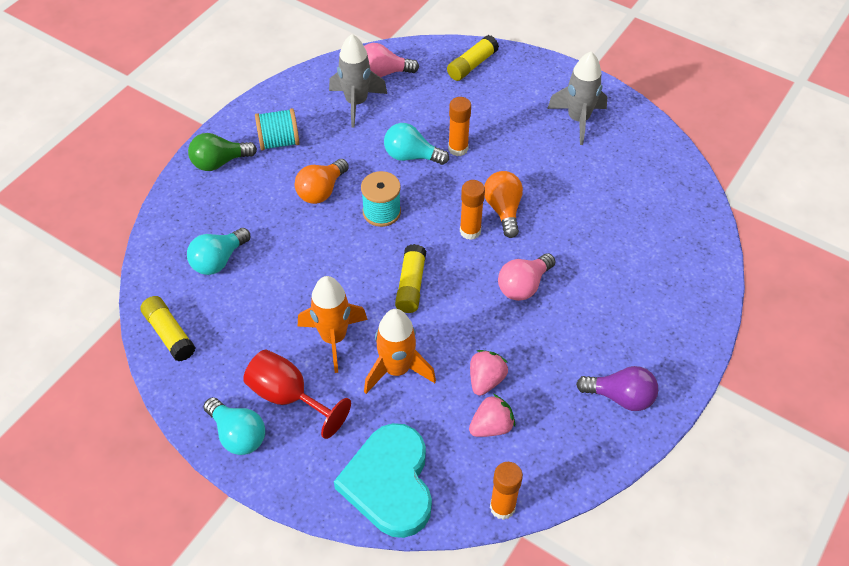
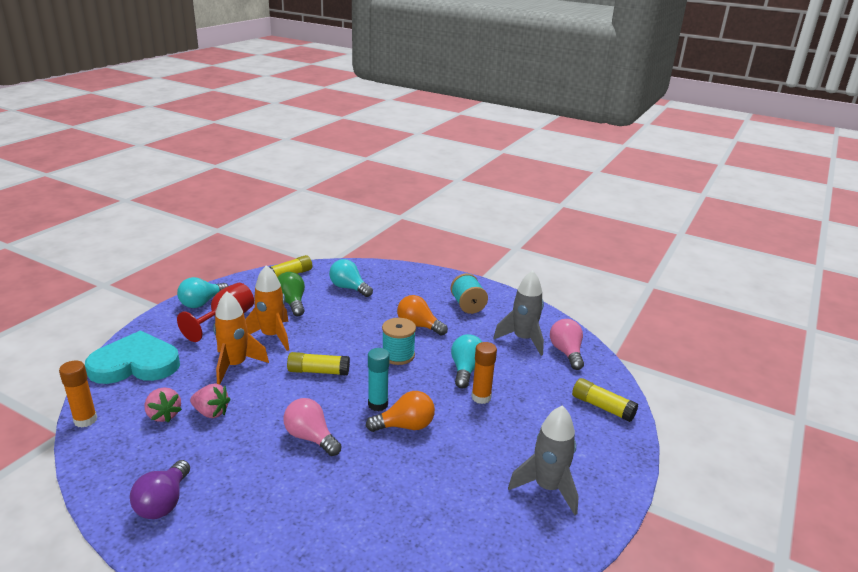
camera: 85 degrees right, 25 degrees down
(219, 162) = (441, 283): green light bulb -> green light bulb (292, 303)
(470, 231) = (378, 404): orange glue stick -> turquoise glue stick

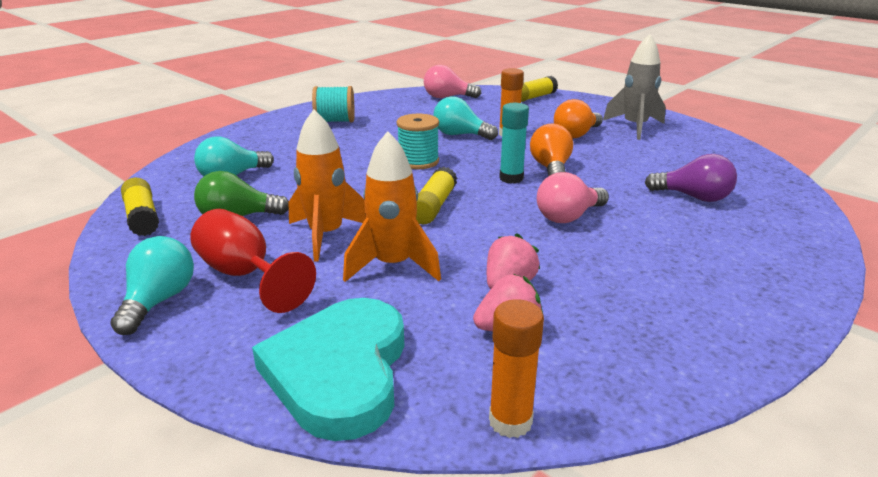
camera: 75 degrees left, 0 degrees up
(164, 502) = (703, 318): purple light bulb -> purple light bulb (693, 197)
(202, 303) = (159, 301): turquoise light bulb -> turquoise light bulb turned 135 degrees counterclockwise
(418, 326) = (362, 147): orange light bulb -> orange light bulb (576, 134)
(523, 339) = (417, 108): grey rocket -> none

